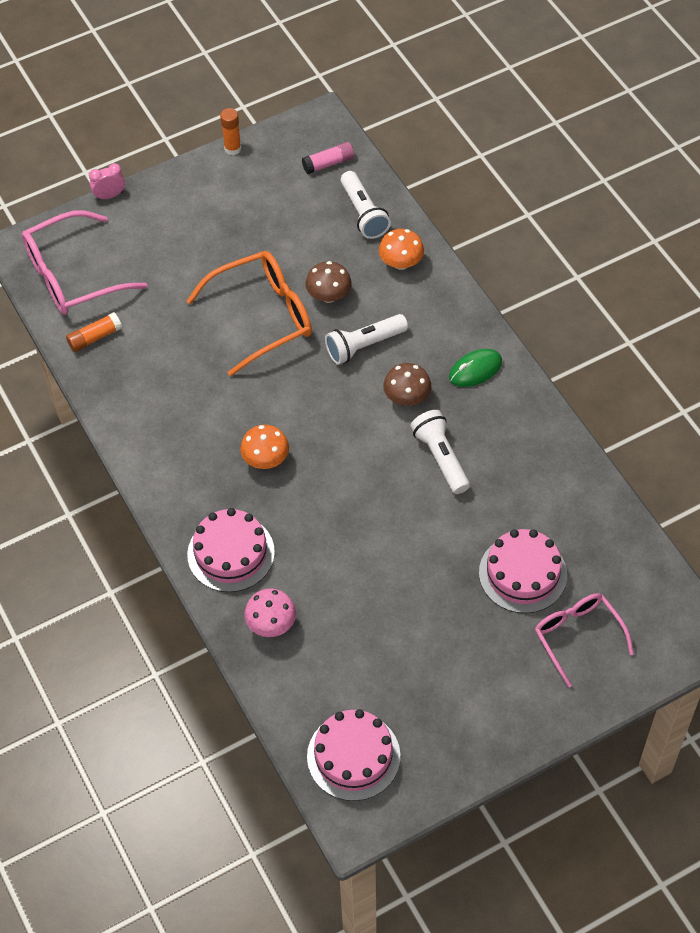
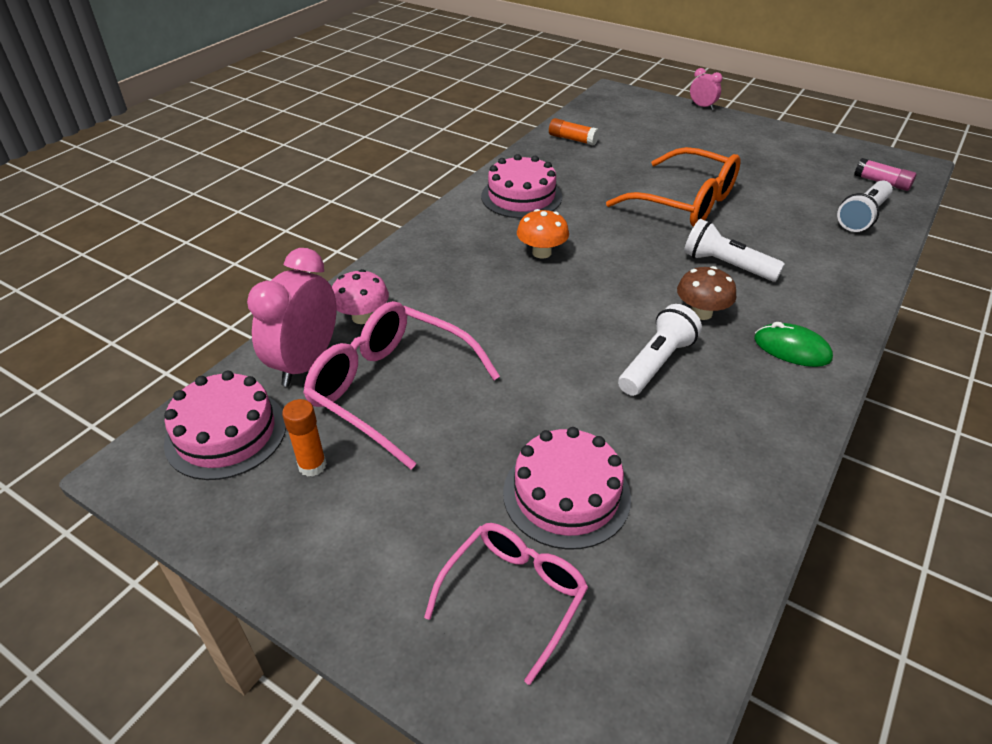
camera: 60 degrees right, 15 degrees down
(72, 276) = (615, 115): pink glasses -> pink glasses (390, 389)
(231, 553) = (425, 267): pink cake -> pink cake (521, 196)
(232, 148) = (821, 137): orange glue stick -> orange glue stick (312, 465)
(305, 682) = (305, 363): none -> pink clock
(329, 296) = (752, 228): brown mushroom -> none
(401, 263) = (844, 255): orange mushroom -> none

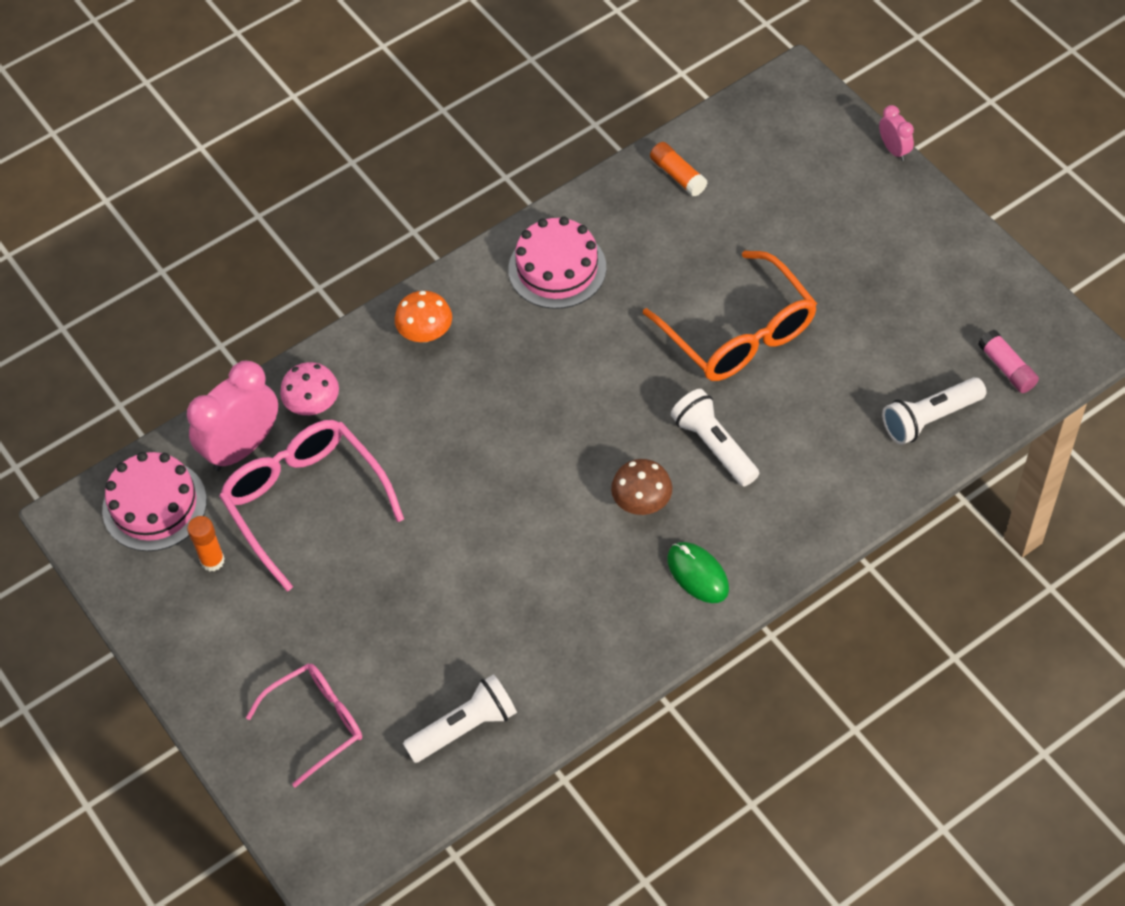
camera: 25 degrees right, 15 degrees up
(541, 252) = (530, 367): orange mushroom -> orange mushroom (425, 333)
(566, 494) = (399, 655): pink cake -> none
(656, 363) = (556, 548): white flashlight -> white flashlight (464, 727)

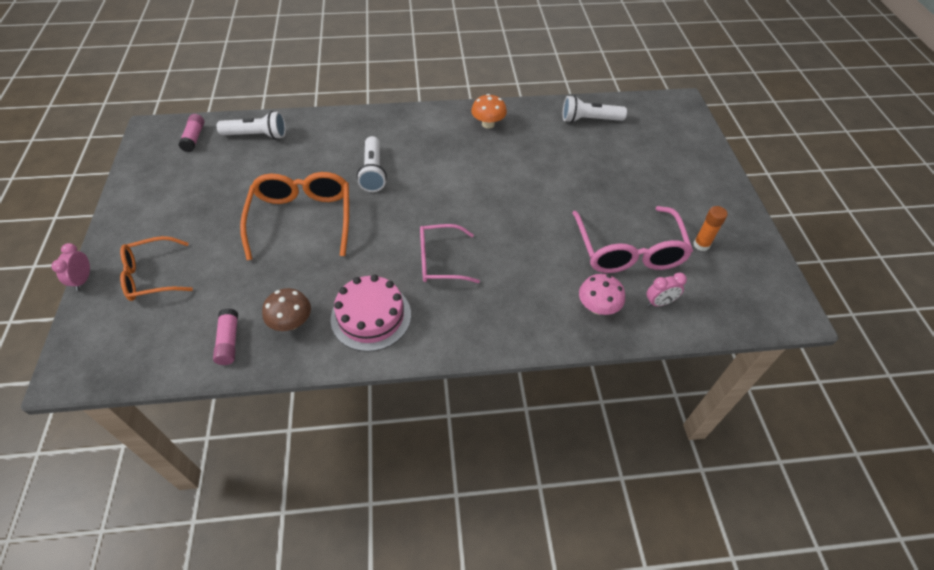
camera: 155 degrees left, 5 degrees down
(154, 505) = (733, 294): pink cake -> none
(242, 447) = (659, 302): pink clock -> pink clock, size x0.49
(317, 723) = (664, 149): pink glasses -> pink glasses (440, 261)
(425, 333) = (492, 317): orange mushroom -> orange mushroom (488, 124)
(642, 502) = (434, 165): brown mushroom -> brown mushroom (291, 322)
(678, 175) = (229, 341): orange glue stick -> pink glue stick
(697, 574) = (433, 127): green mouse -> none
(829, 188) = (152, 276): none -> orange glasses

